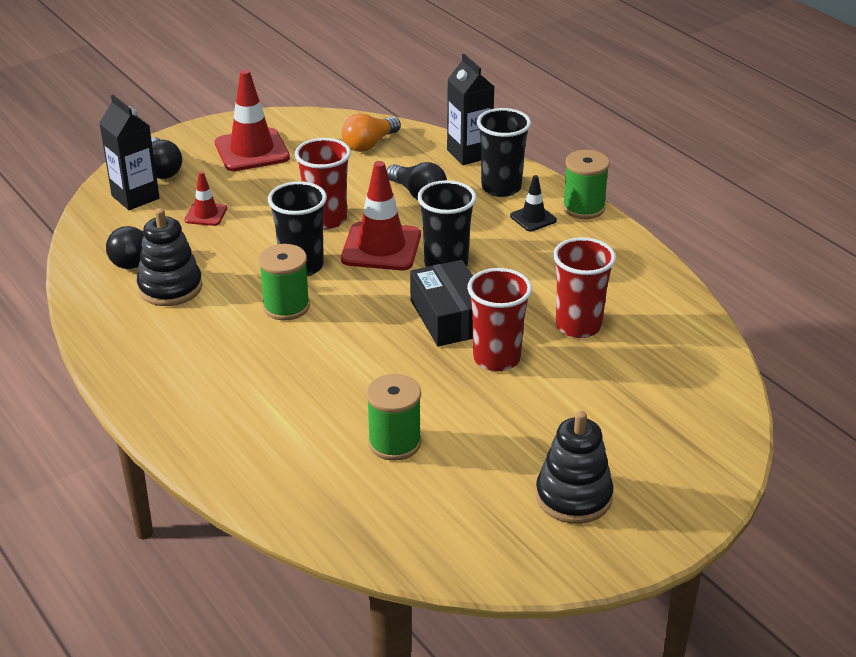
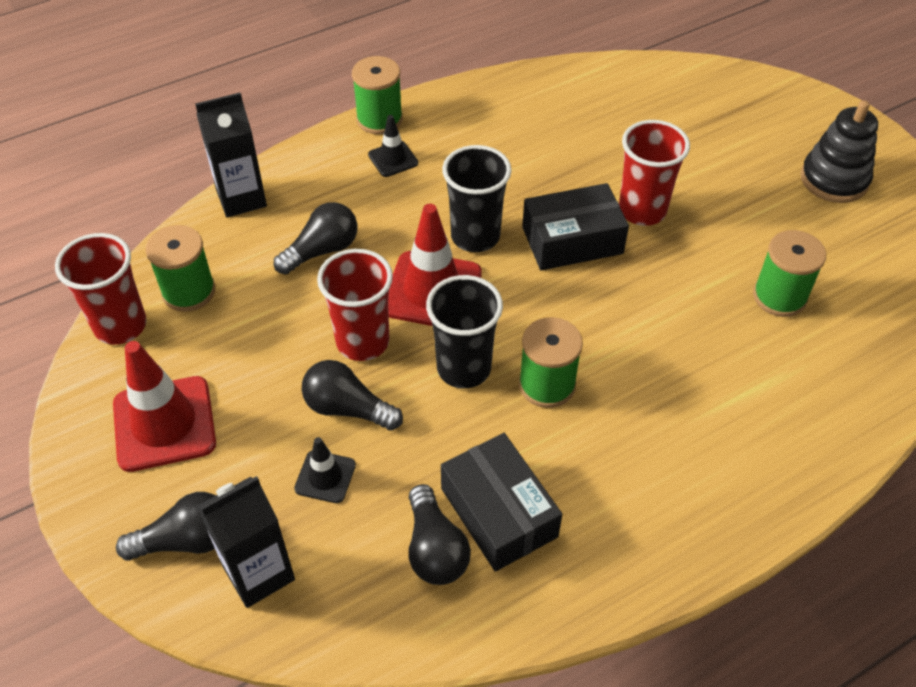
camera: 85 degrees left, 15 degrees up
(170, 287) = (498, 512): black stacking toy -> black box
(206, 214) = (325, 477): red traffic cone -> black traffic cone
(263, 218) = (347, 408): none -> black light bulb
(369, 144) = (188, 291): orange light bulb -> green spool
(501, 187) = (324, 178): black cup -> none
(578, 326) = (589, 148): red cup -> red cup (120, 326)

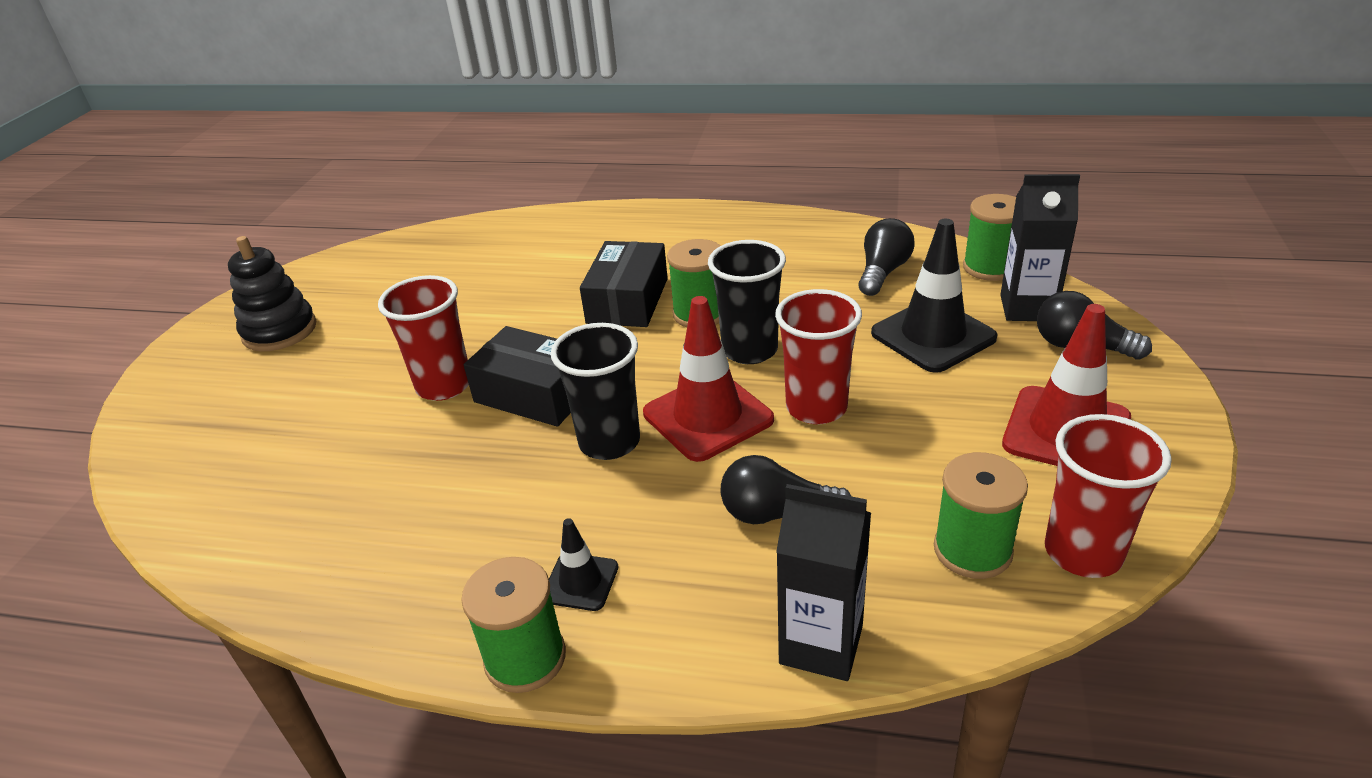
camera: 135 degrees left, 15 degrees down
(325, 477) = (933, 335): black traffic cone -> black traffic cone, size x1.92
(347, 408) = (876, 367): black light bulb -> none
(498, 512) = (819, 270): black box -> black box (627, 300)
(779, 296) = (465, 287): green spool -> green spool (990, 267)

